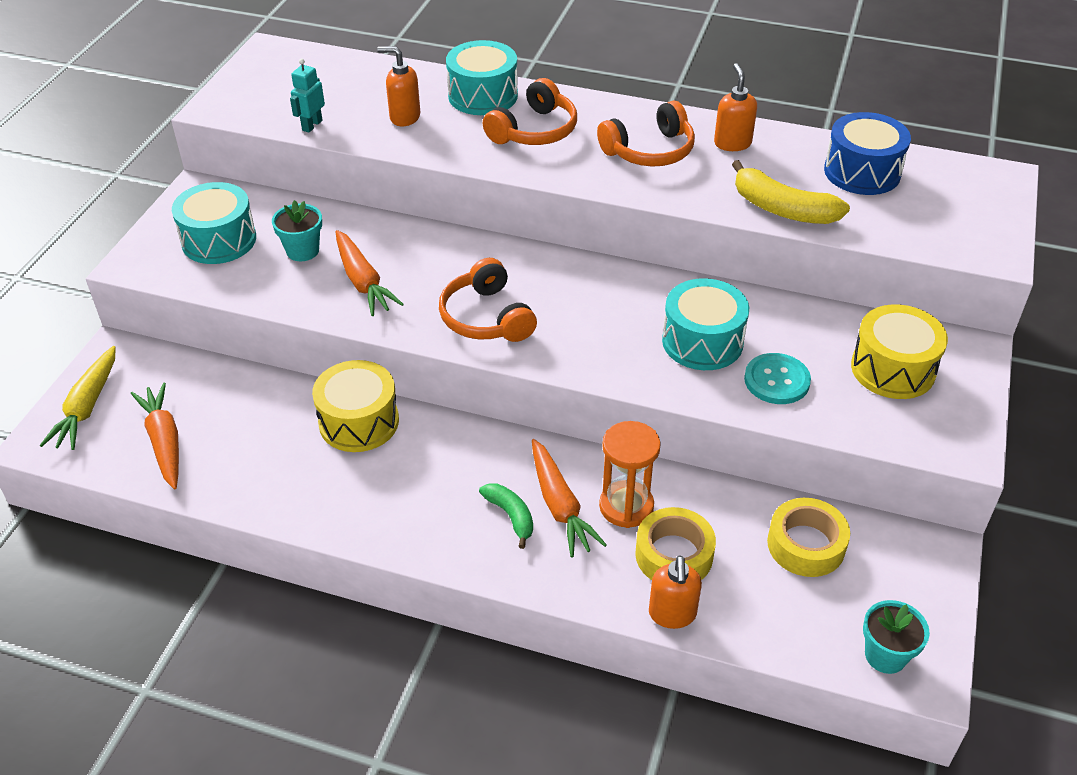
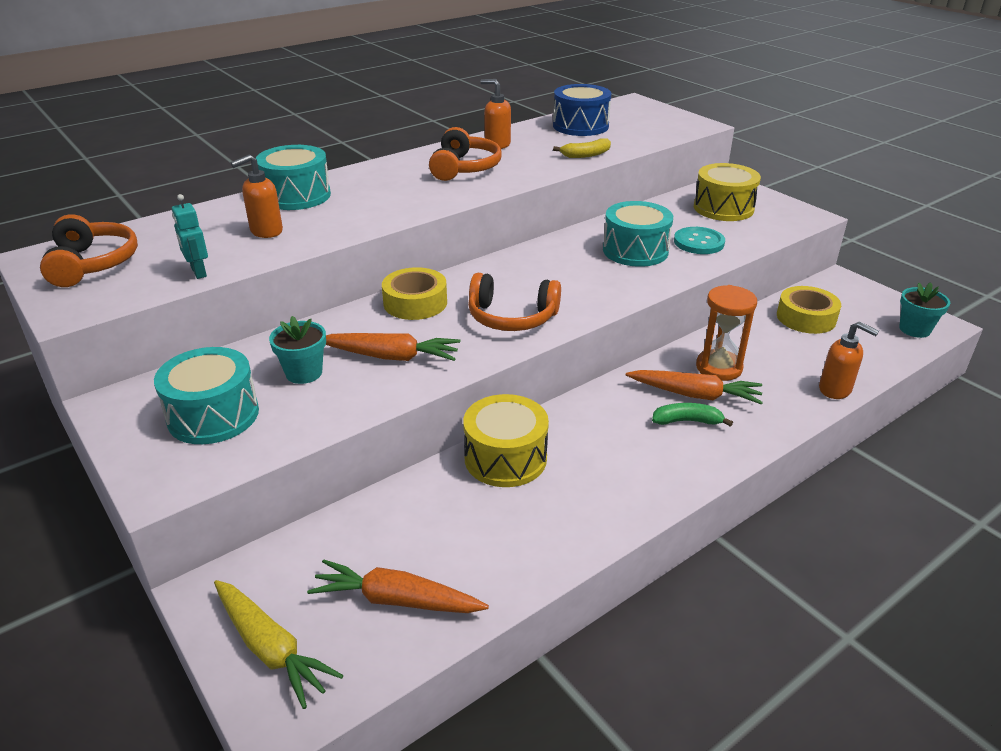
camera: 55 degrees left, 10 degrees down
(534, 131) = (375, 193): orange headphones -> orange headphones (93, 264)
(674, 555) = (780, 367): yellow tape -> yellow tape (415, 303)
(782, 209) = (586, 155): yellow banana -> yellow banana, size x0.60

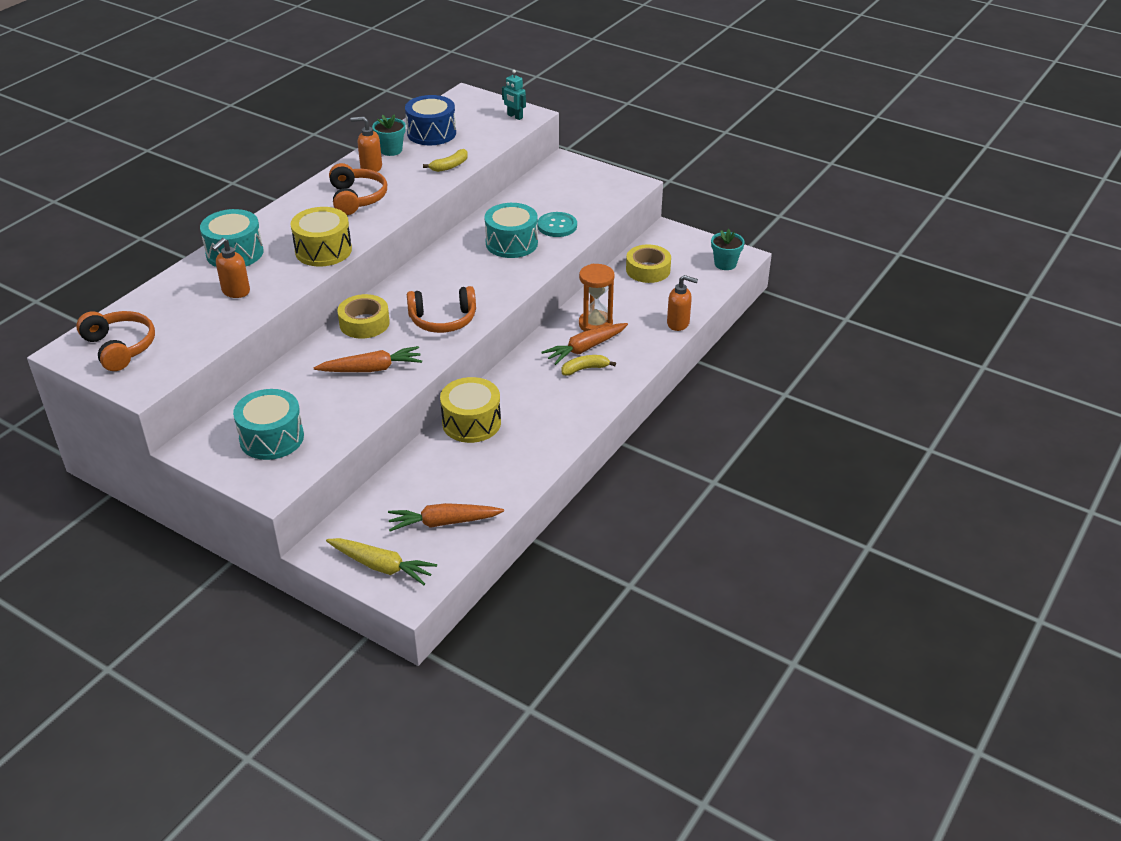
camera: 20 degrees left, 5 degrees up
(198, 272) = (211, 337): turquoise robot -> turquoise robot (515, 116)
(304, 373) = (315, 395): turquoise flower pot -> turquoise flower pot (391, 150)
(687, 421) = (585, 369): green banana -> yellow banana
(695, 395) = (585, 348): orange carrot -> orange carrot turned 150 degrees clockwise
(723, 208) = (566, 188): yellow drum -> yellow drum (323, 250)

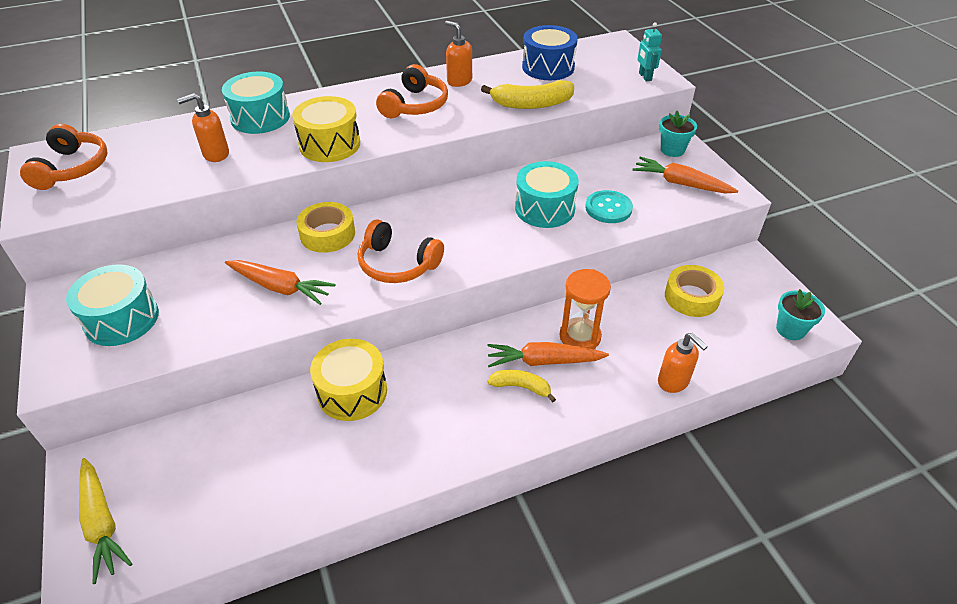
camera: 35 degrees right, 5 degrees up
(391, 150) = (494, 71): turquoise flower pot -> turquoise flower pot (672, 150)
(443, 522) = (207, 504): orange carrot -> orange carrot (680, 183)
(450, 166) = (531, 104): yellow banana -> yellow banana, size x1.65

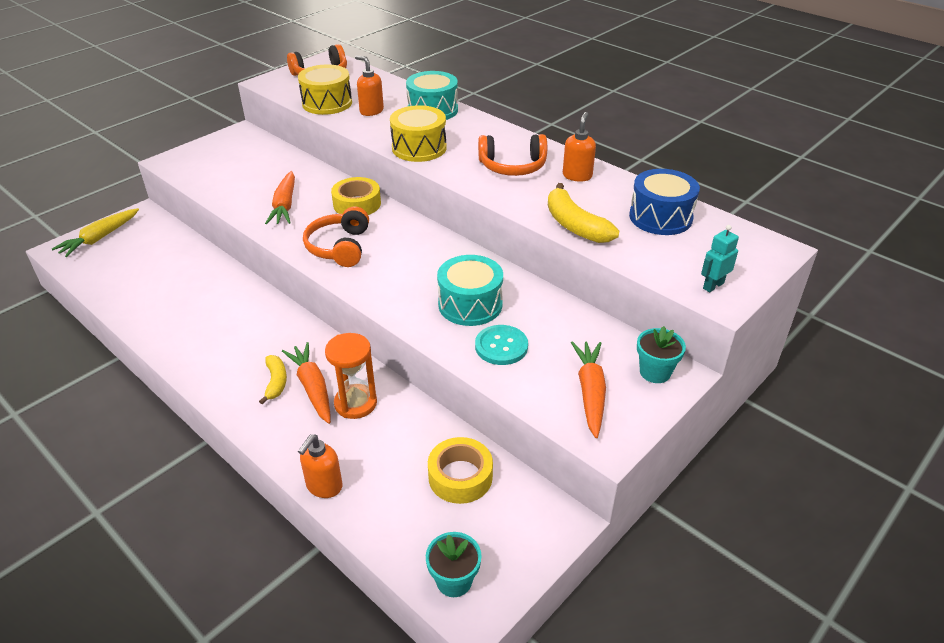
camera: 65 degrees right, 5 degrees down
(121, 319) = (226, 161): turquoise drum -> none
(352, 392) = (236, 294): yellow drum -> yellow drum (327, 103)

